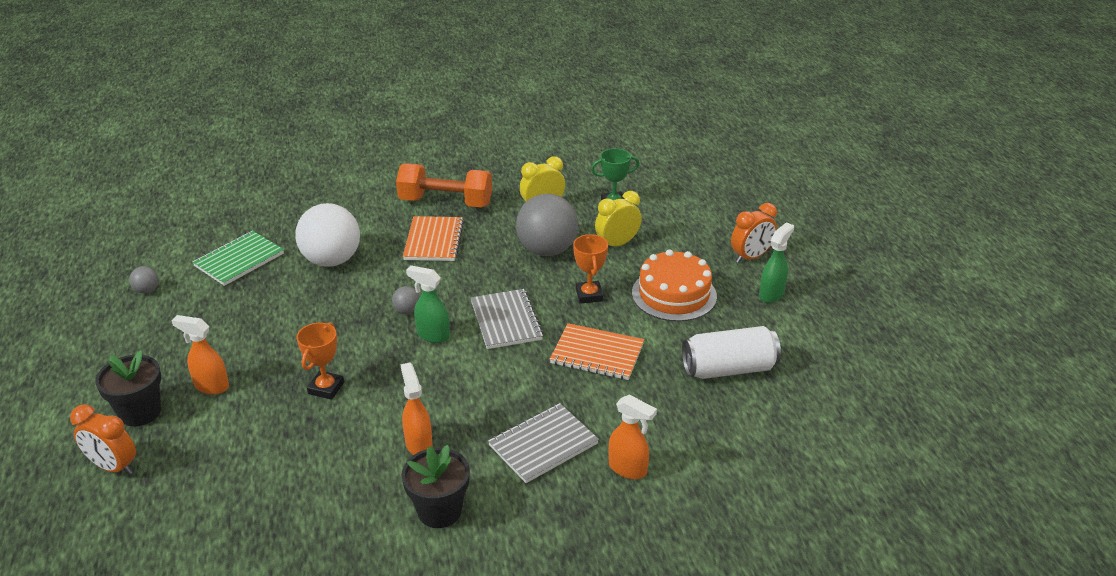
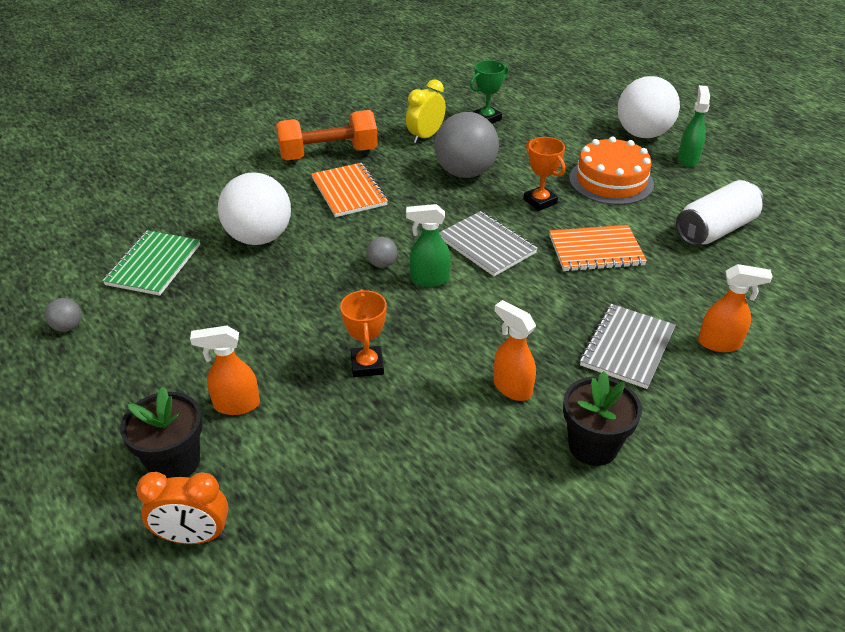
camera: 25 degrees left, 5 degrees up
(617, 244) = (522, 151): yellow clock -> none
(751, 257) = (642, 134): orange clock -> white ball

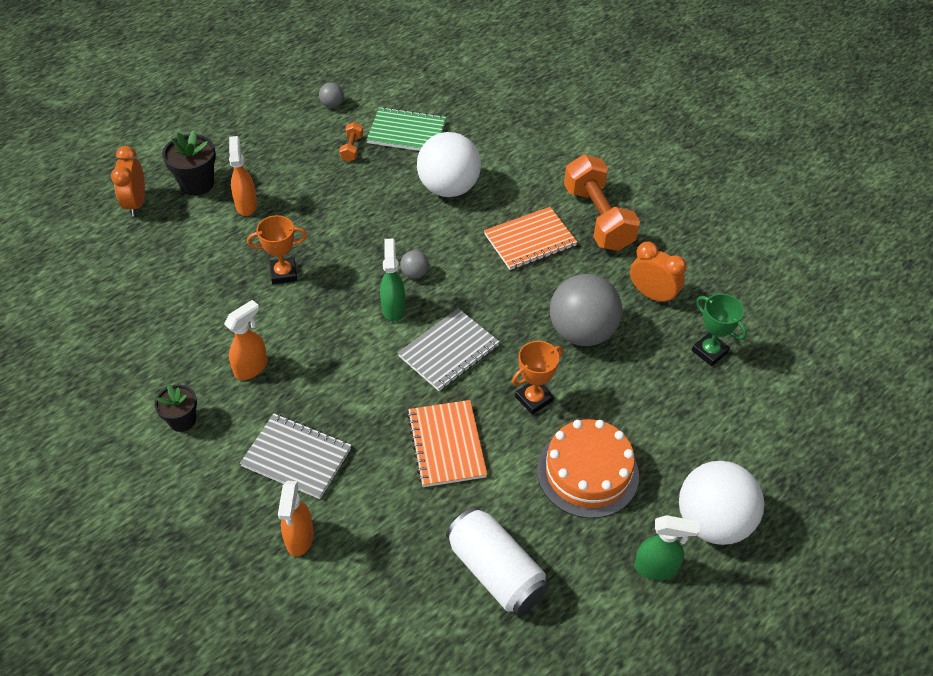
camera: 85 degrees right, 10 degrees up
(164, 309) = (352, 149): none -> orange dumbbell
(425, 136) = (652, 295): yellow clock -> orange clock
(593, 446) = (182, 420): black flower pot -> black flower pot, size x0.66

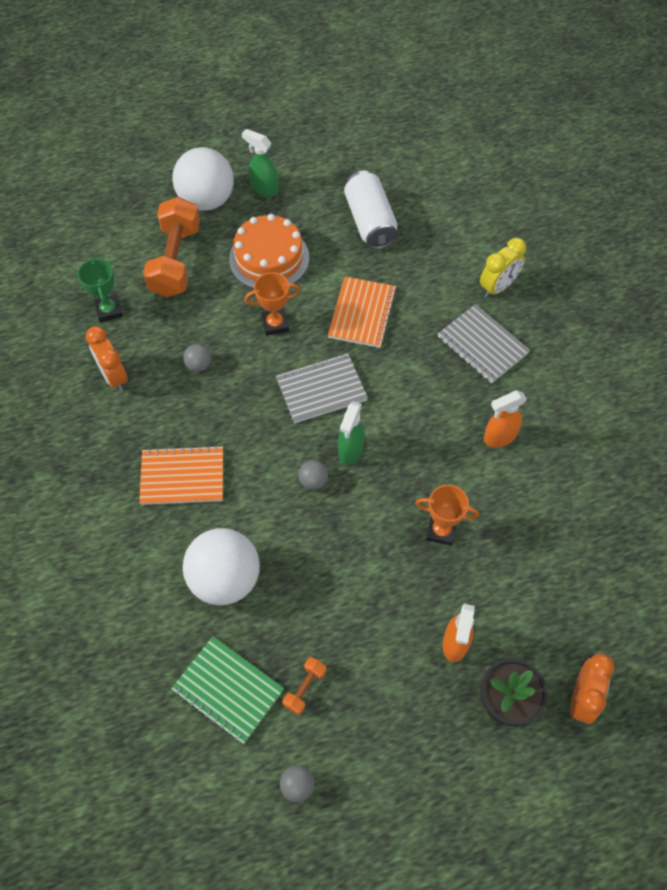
camera: 155 degrees left, 10 degrees up
(182, 420) = (569, 409): black flower pot -> none
(299, 538) = (498, 287): orange spray bottle -> yellow clock
(582, 332) = (199, 365): grey ball -> grey ball, size x0.42
(597, 218) = (100, 477): orange dumbbell -> orange dumbbell (176, 261)

